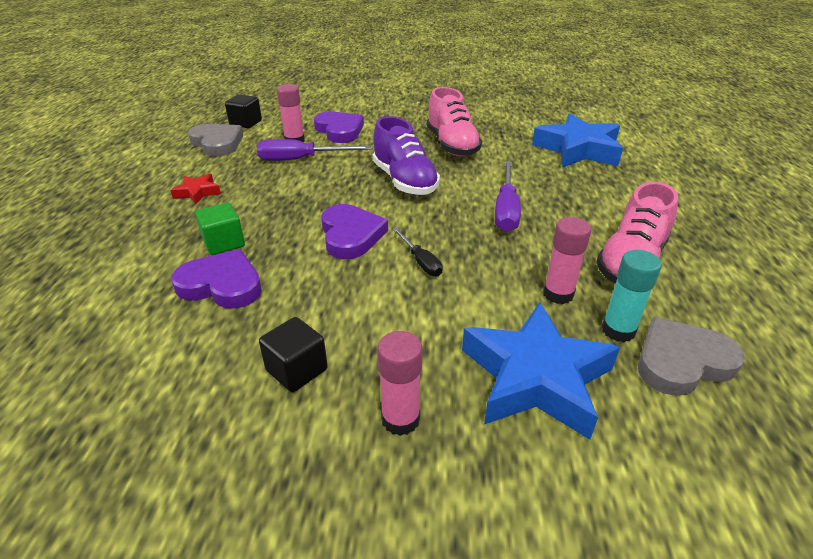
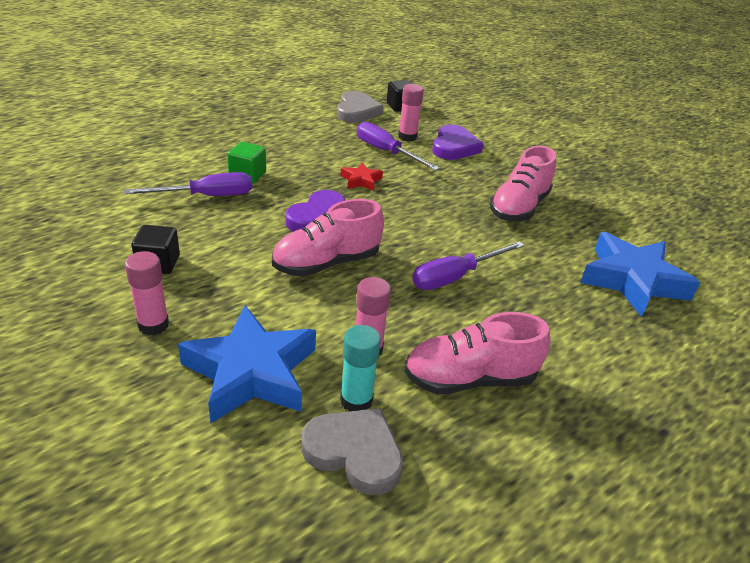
camera: 45 degrees right, 0 degrees up
(197, 192) = (288, 136): red star -> red star (361, 180)
(222, 284) = (206, 196): purple heart -> purple screwdriver
(404, 181) = (425, 209): purple shoe -> none
(421, 262) = (326, 263): black screwdriver -> pink shoe

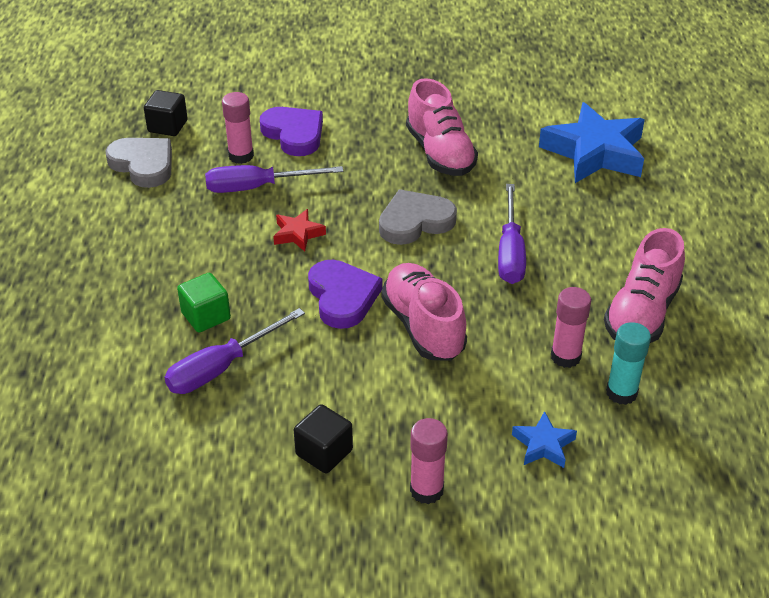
camera: 50 degrees left, 5 degrees up
(206, 196) = (222, 367): purple screwdriver -> purple screwdriver turned 150 degrees counterclockwise
(251, 372) = (543, 445): blue star -> blue star, size x0.46
(326, 263) = (423, 327): pink shoe -> pink shoe turned 150 degrees clockwise
(354, 452) = (676, 420): grey heart -> grey heart (415, 221)

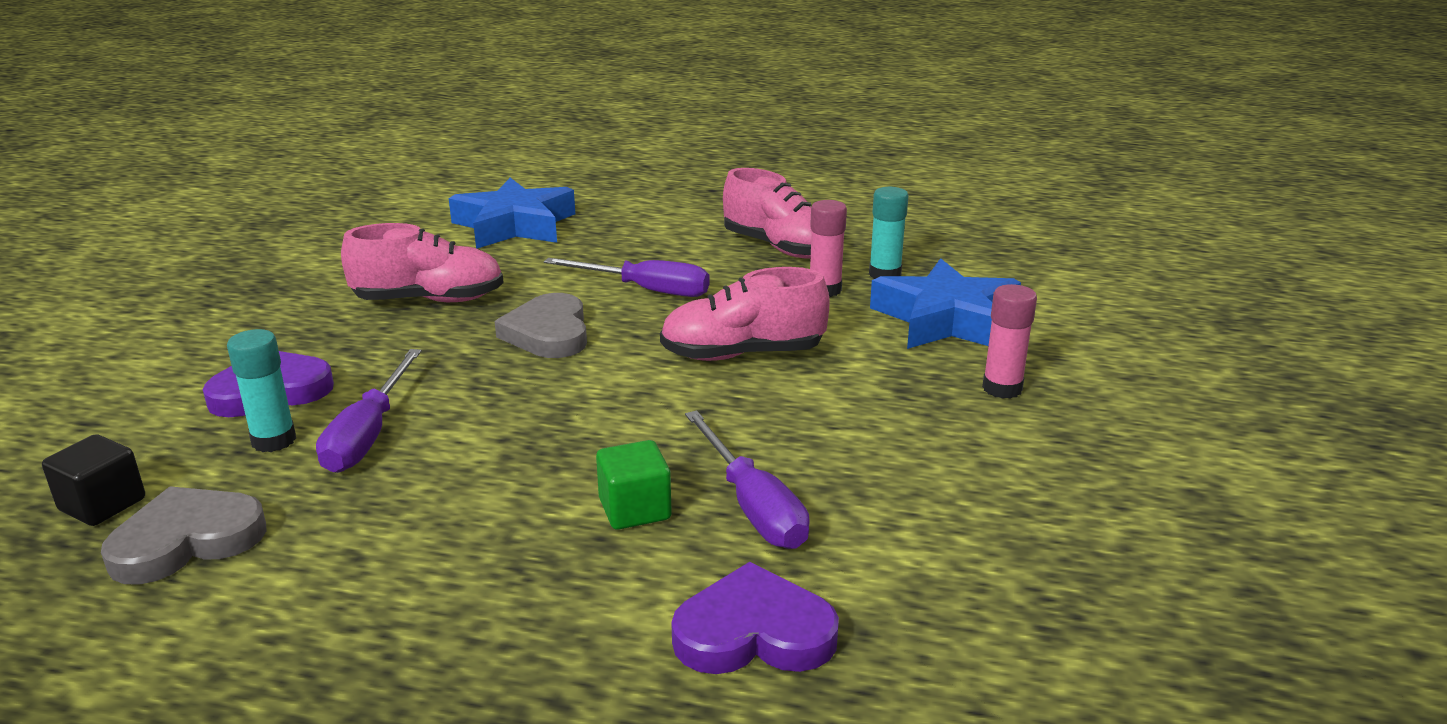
camera: 75 degrees left, 15 degrees down
(241, 156) = (274, 440): pink glue stick -> turquoise glue stick
(298, 234) = (506, 414): red star -> none
(324, 452) = (934, 444): black cube -> none
(342, 297) = (659, 397): purple heart -> purple heart (754, 632)
(543, 445) = (946, 320): blue star -> blue star, size x2.18

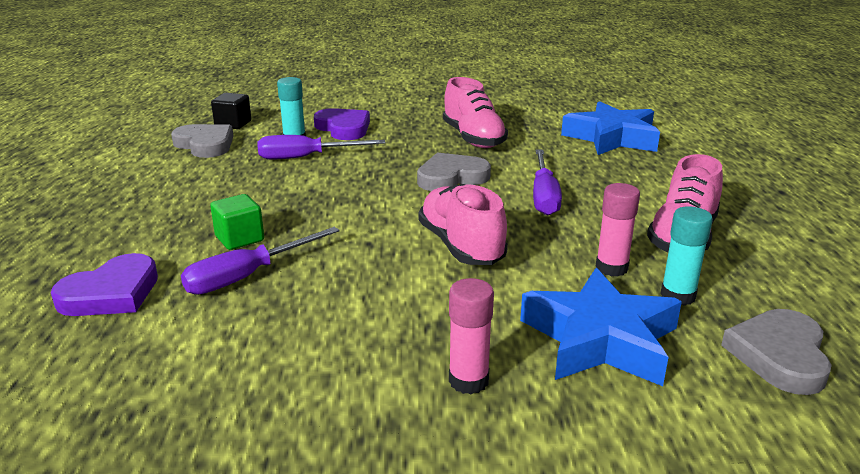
camera: 75 degrees right, 0 degrees up
(754, 632) = (111, 293): purple heart -> purple heart turned 60 degrees clockwise
(981, 261) = (779, 355): none -> grey heart

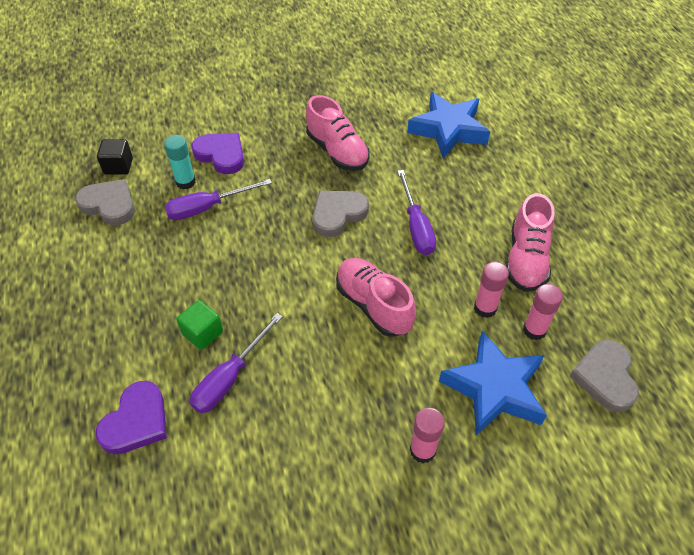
camera: 15 degrees left, 25 degrees up
(678, 296) = (534, 330): turquoise glue stick -> pink glue stick

